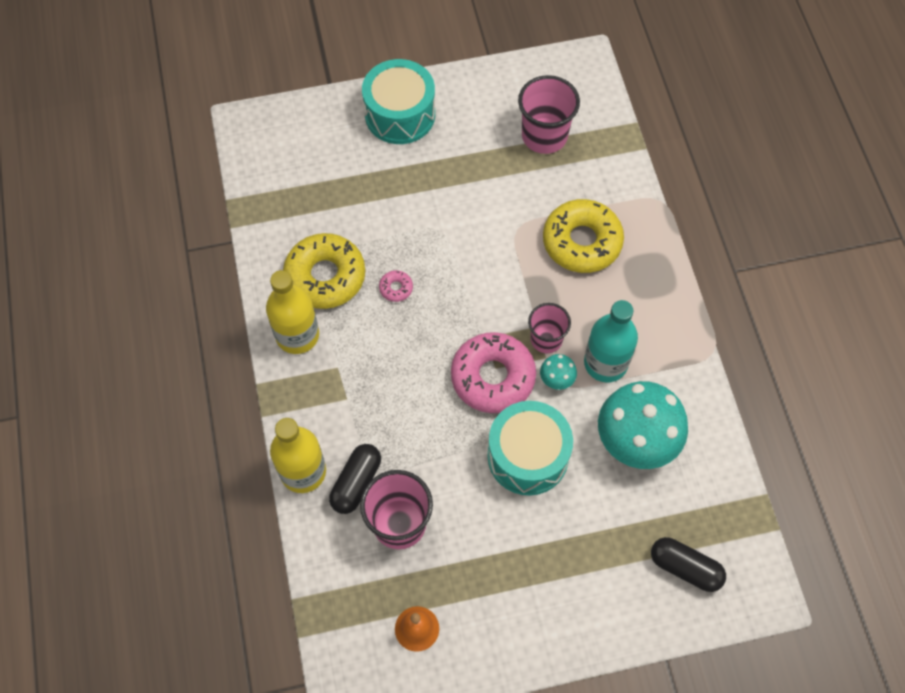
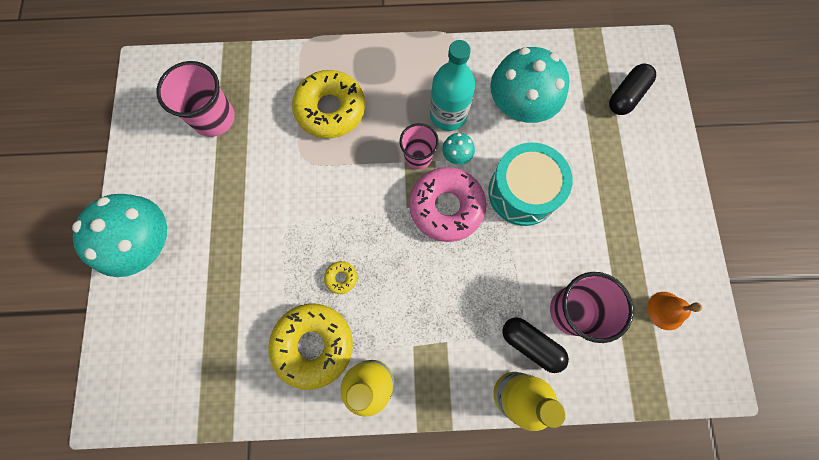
camera: 80 degrees left, 10 degrees up
(396, 288) = (341, 278): pink donut -> yellow donut
(400, 114) = (148, 244): turquoise drum -> turquoise mushroom

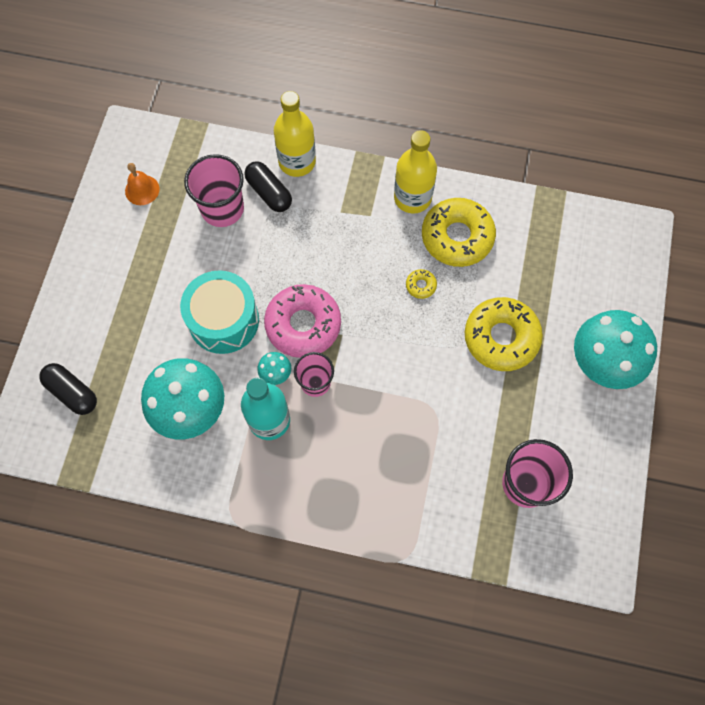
camera: 165 degrees left, 5 degrees down
(330, 109) = (395, 460): yellow donut -> yellow donut (501, 338)
(626, 96) = (72, 392): black capsule -> black capsule turned 75 degrees clockwise

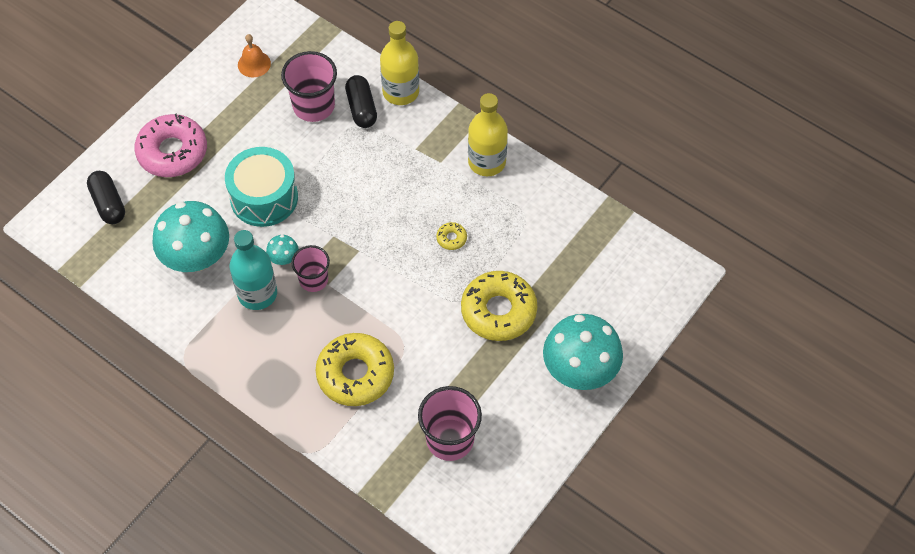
camera: 25 degrees right, 10 degrees down
(303, 325) = (330, 229): pink donut -> pink donut (172, 152)
(457, 237) = (508, 211): yellow donut -> yellow donut (355, 374)

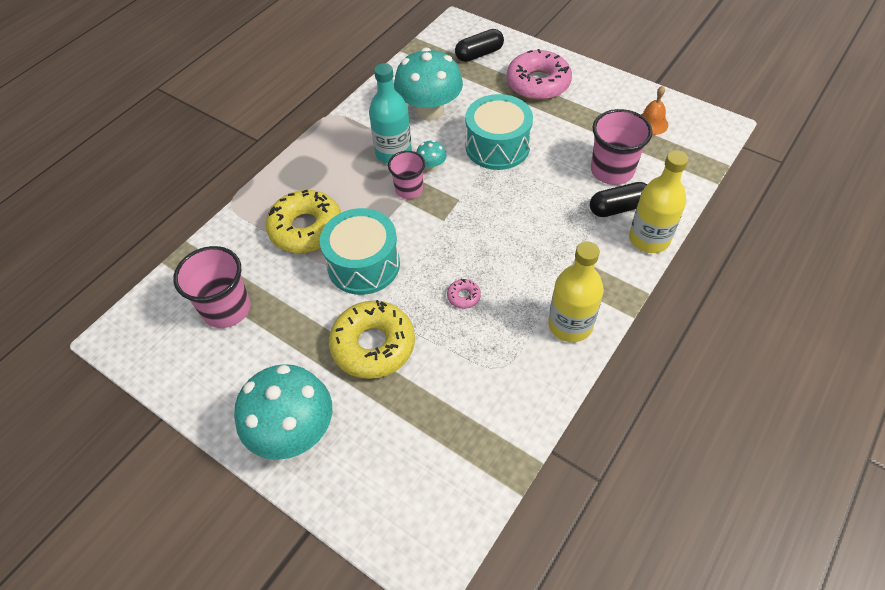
camera: 90 degrees right, 5 degrees down
(407, 320) = (363, 264): none -> turquoise drum
(451, 238) = (463, 296): yellow donut -> pink donut

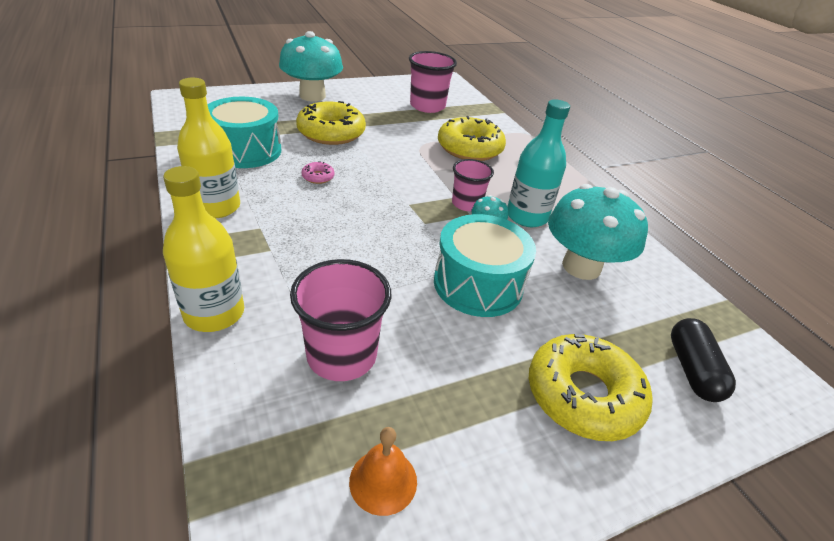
camera: 115 degrees right, 15 degrees down
(363, 264) = (405, 154): turquoise drum -> turquoise drum (246, 150)
(538, 83) = (583, 395): pink donut -> yellow donut
(618, 208) = (283, 319): black capsule -> none

